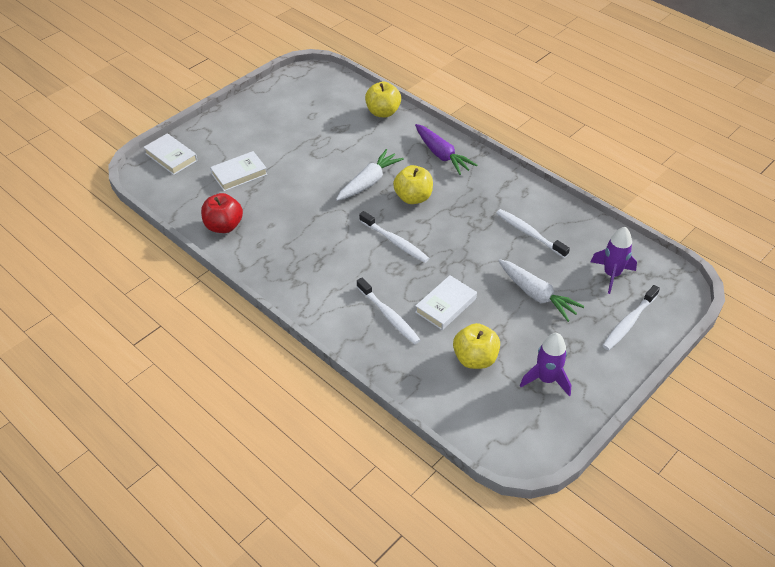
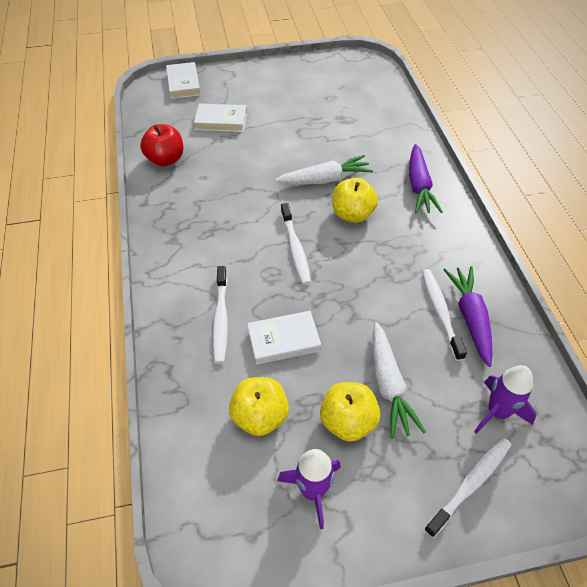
camera: 35 degrees right, 5 degrees up
(383, 112) = (398, 121): yellow apple -> yellow apple (348, 421)
(550, 227) = (470, 317): none -> purple carrot
(629, 322) = (470, 484): white toothbrush -> white toothbrush turned 150 degrees clockwise

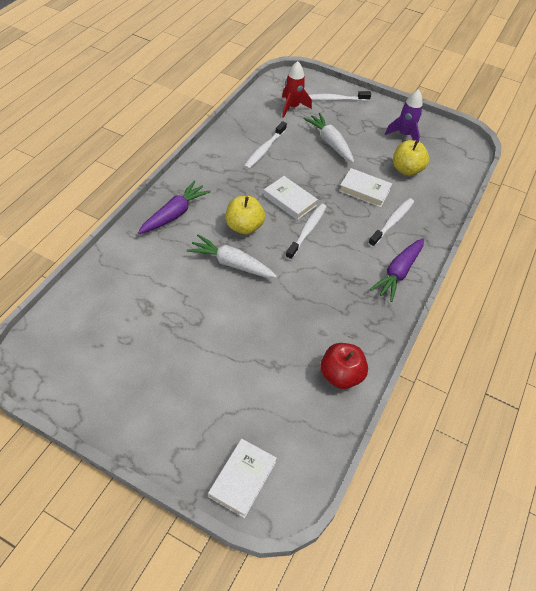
camera: 145 degrees left, 0 degrees up
(221, 121) = (253, 386): white book -> white book (289, 200)
(348, 421) = (365, 143): yellow apple -> none
(389, 385) = (330, 142): white carrot -> white carrot turned 60 degrees counterclockwise
(470, 317) = (252, 139): purple carrot -> purple carrot (398, 273)
(497, 412) = (292, 107): purple rocket -> red rocket

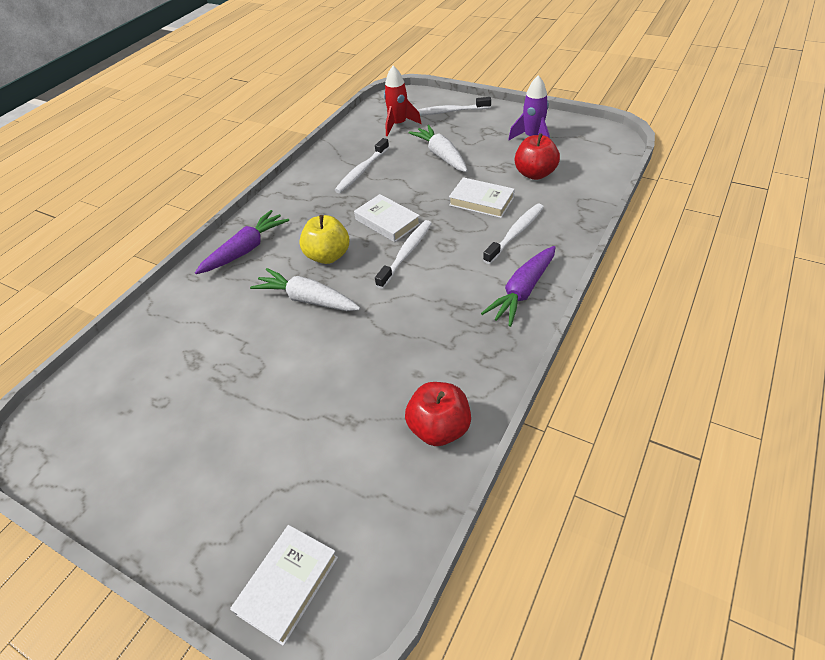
camera: 10 degrees right, 5 degrees down
(406, 170) = (535, 174): yellow apple -> red apple

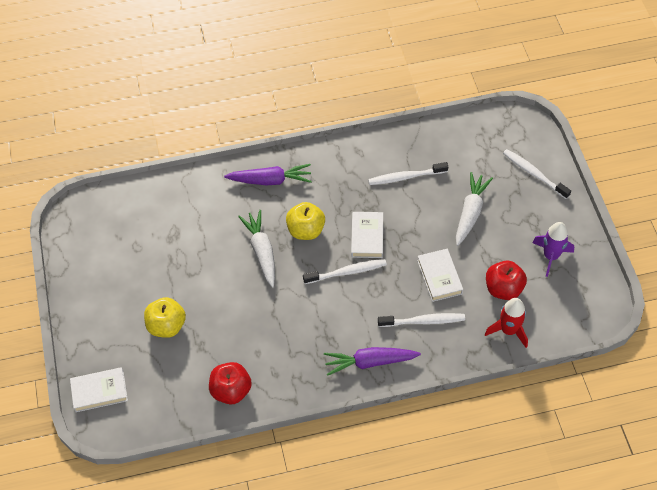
camera: 45 degrees right, 10 degrees up
(288, 438) = (167, 326): none -> yellow apple
(398, 125) = (483, 154): red rocket -> red rocket (508, 330)

